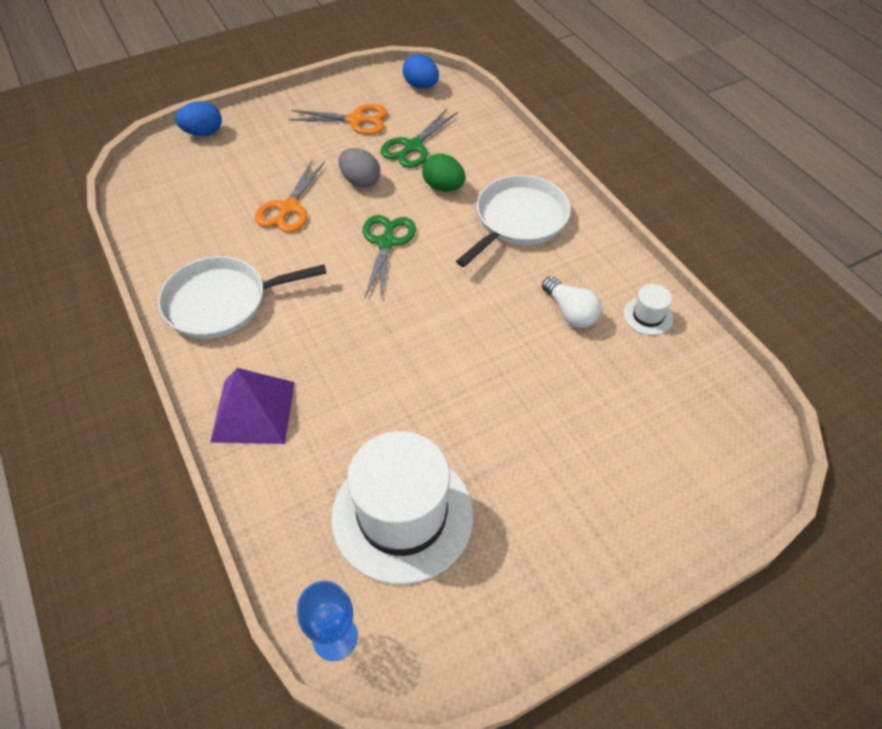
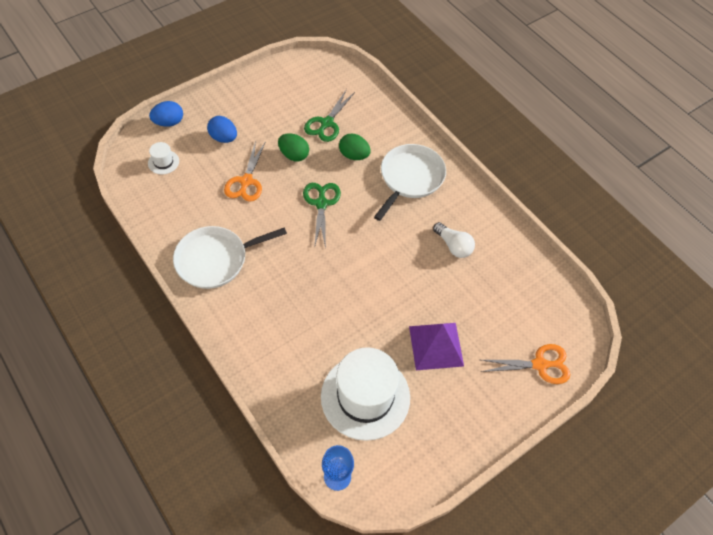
camera: 10 degrees left, 5 degrees up
(253, 411) = (255, 337): purple pyramid -> purple pyramid (436, 346)
(356, 120) = (281, 103): orange scissors -> orange scissors (540, 365)
(360, 181) = (294, 155): grey egg -> green egg
(421, 86) = (324, 69): blue egg -> blue egg (224, 138)
(648, 316) = (504, 244): white hat -> white hat (163, 162)

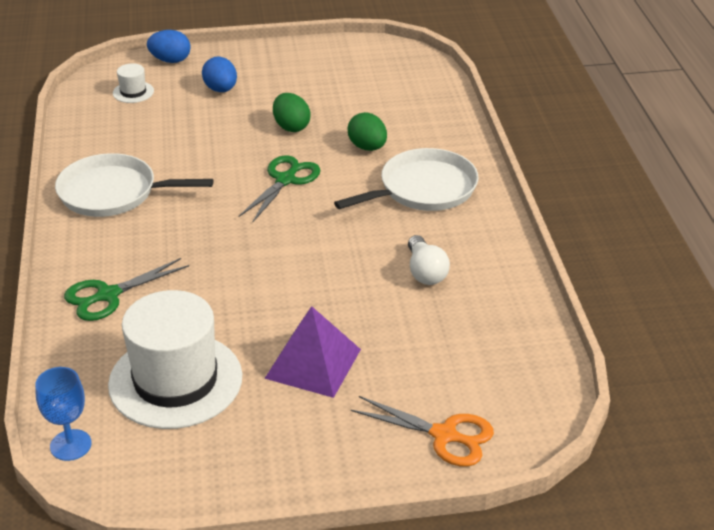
camera: 30 degrees right, 20 degrees down
(246, 181) = (212, 134): orange scissors -> none
(327, 123) = (359, 109): green scissors -> green scissors (108, 295)

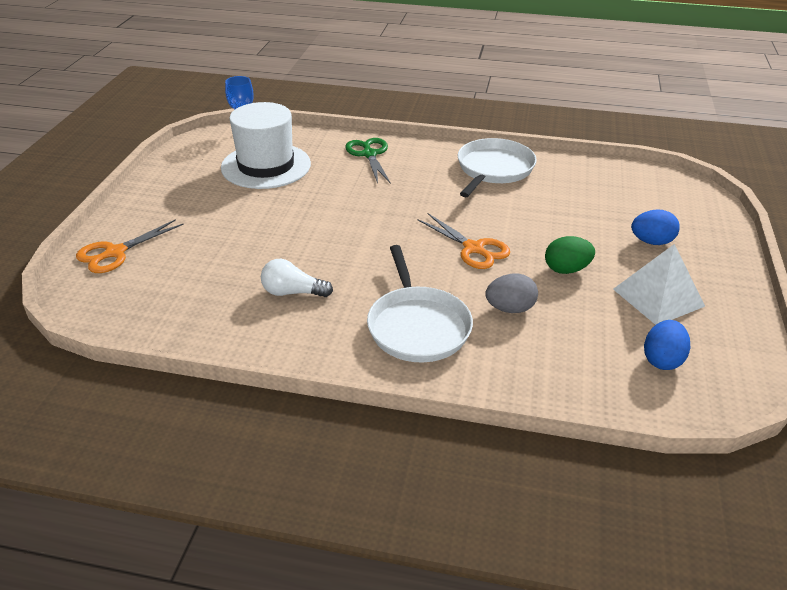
camera: 110 degrees right, 0 degrees up
(133, 92) = (655, 196): white hat -> none
(170, 60) = (717, 223): blue egg -> blue egg (662, 360)
(285, 180) = (473, 248): green scissors -> orange scissors
(306, 82) = (658, 297): none -> white pyramid
(313, 363) = (234, 216): purple pyramid -> none
(367, 147) = (510, 309): green egg -> grey egg

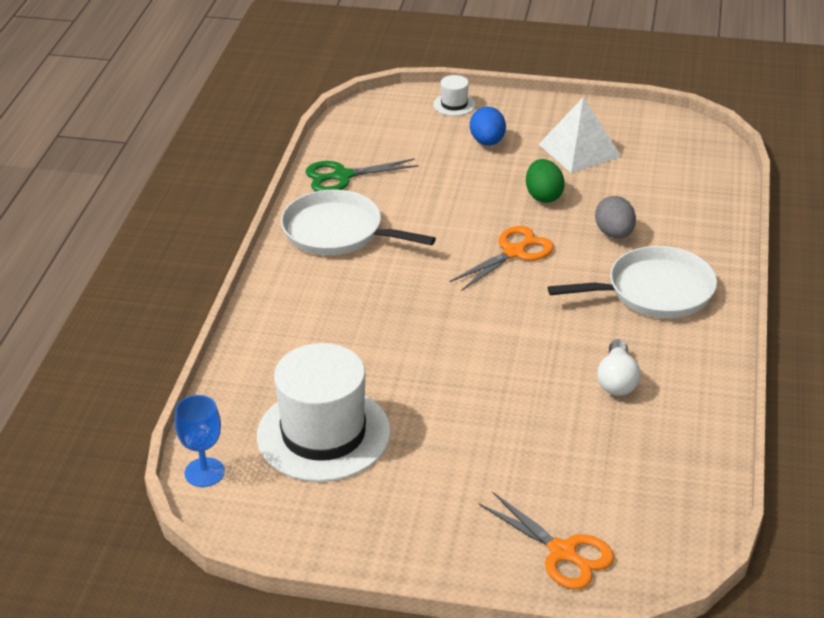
camera: 90 degrees left, 0 degrees up
(369, 154) = (293, 335): green scissors -> green scissors (342, 176)
(662, 360) = (667, 159): blue egg -> none
(712, 225) = (454, 104): none -> white hat

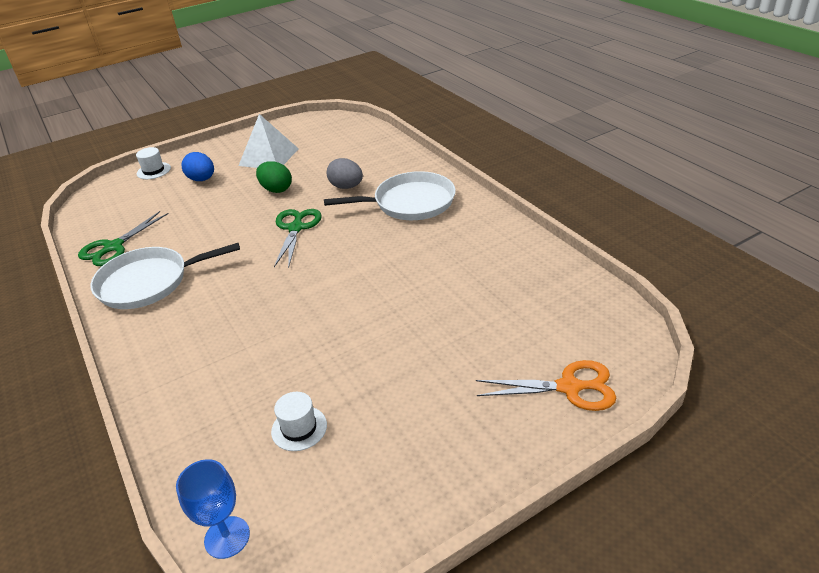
camera: 40 degrees left, 0 degrees up
(323, 434) = (299, 428): white hat -> white hat, size x0.42
(513, 252) = (296, 228): orange scissors -> green scissors
(617, 380) = (455, 261): white light bulb -> none
(654, 291) = (410, 203): white pan -> white pan turned 45 degrees clockwise

